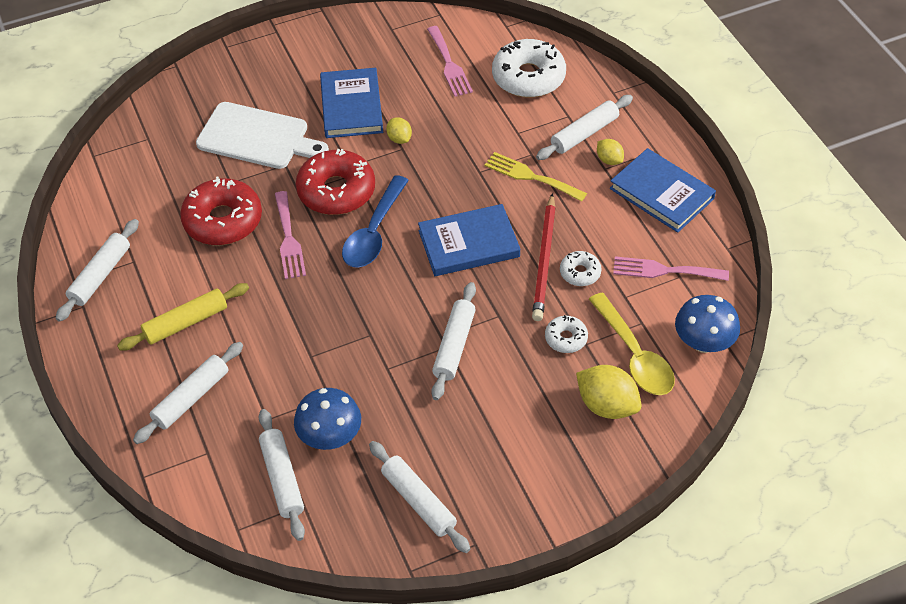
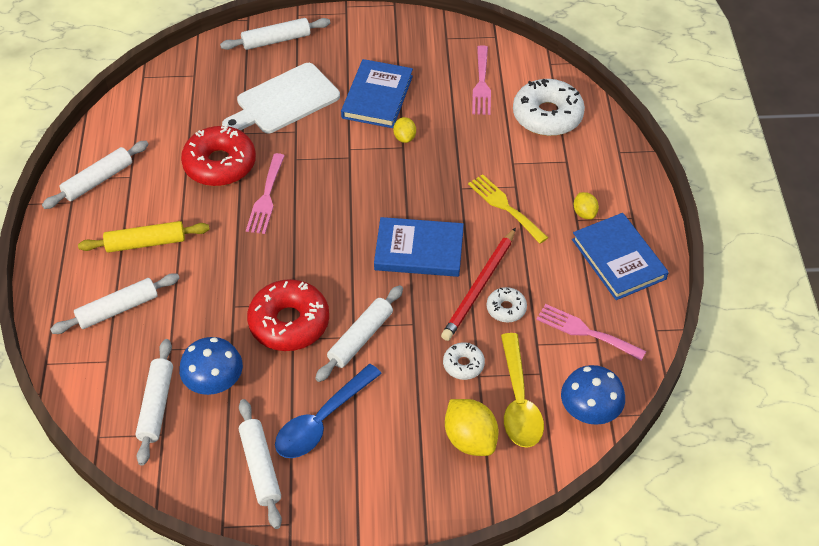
camera: 20 degrees right, 0 degrees up
(257, 137) = (284, 100): white cutting board -> white cutting board turned 105 degrees clockwise
(336, 191) = (327, 168): red donut -> red donut (289, 323)
(374, 232) = (341, 214): blue spoon -> blue spoon (322, 421)
(584, 134) = (573, 182): white rolling pin -> white rolling pin (276, 40)

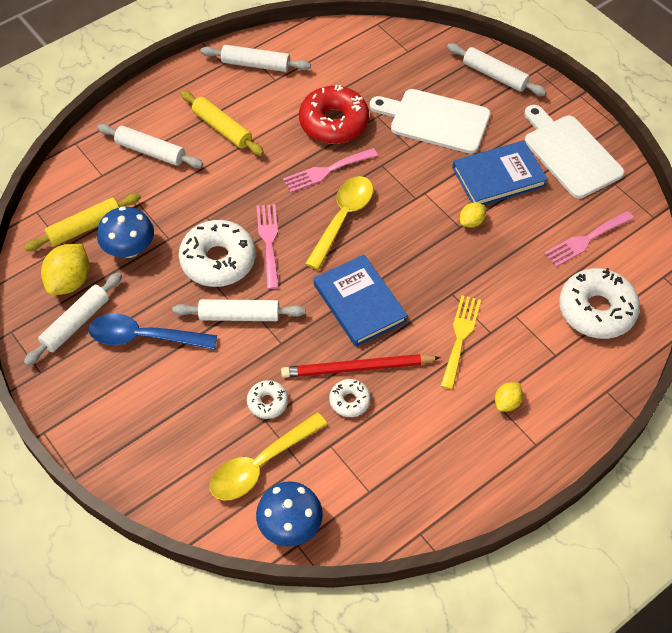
camera: 55 degrees right, 5 degrees up
(156, 405) = (85, 227): white rolling pin -> yellow rolling pin
(289, 323) = (218, 260): red donut -> white donut
(325, 214) = (343, 218): none -> yellow spoon
(395, 44) = (570, 153): none -> white cutting board
(470, 439) = (198, 449): yellow lemon -> yellow lemon (70, 281)
(585, 332) = (373, 476): pink fork -> pink fork (269, 242)
(618, 259) = (476, 459): blue book -> none

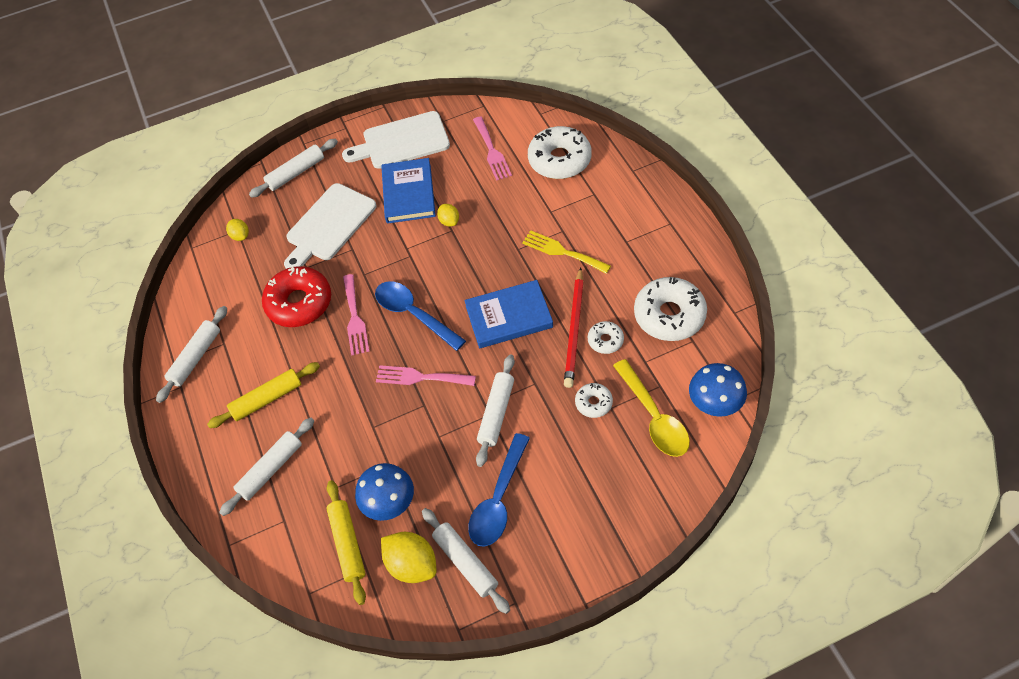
camera: 70 degrees left, 0 degrees up
(218, 260) = (428, 423): white donut -> white donut (669, 315)
(343, 218) = (413, 314): yellow spoon -> blue spoon
(507, 403) = (630, 233): yellow lemon -> yellow lemon (240, 236)

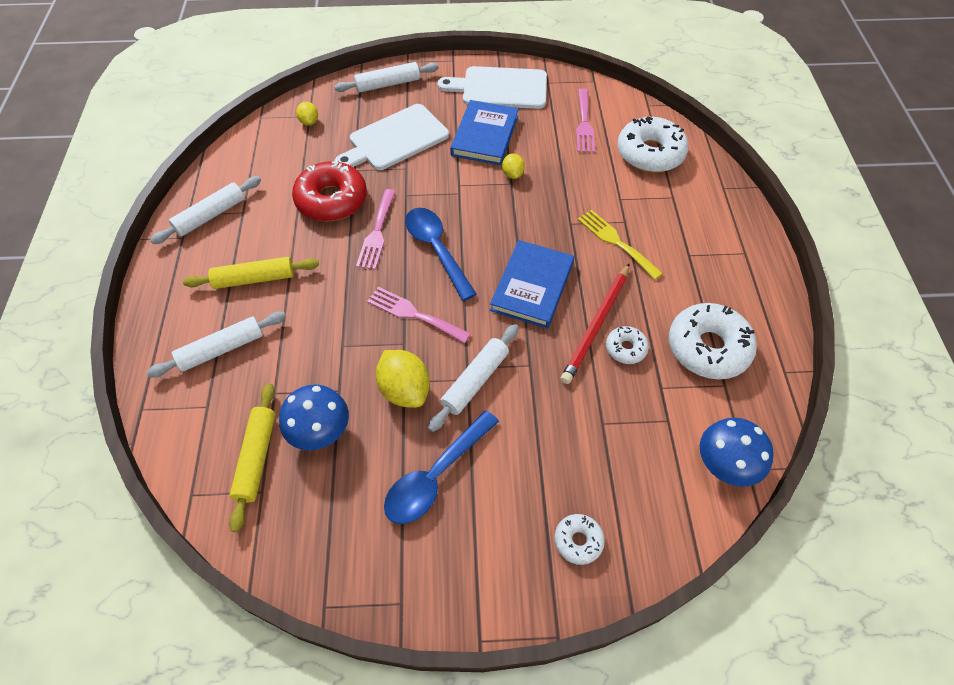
camera: 15 degrees right, 0 degrees up
(412, 564) = (311, 509): yellow lemon -> yellow lemon (405, 390)
(465, 562) = (368, 532): white rolling pin -> none
(509, 316) = (532, 286): blue book -> blue book turned 75 degrees counterclockwise
(593, 403) = (585, 411): white donut -> white donut (578, 541)
(654, 417) = (648, 453): yellow spoon -> none

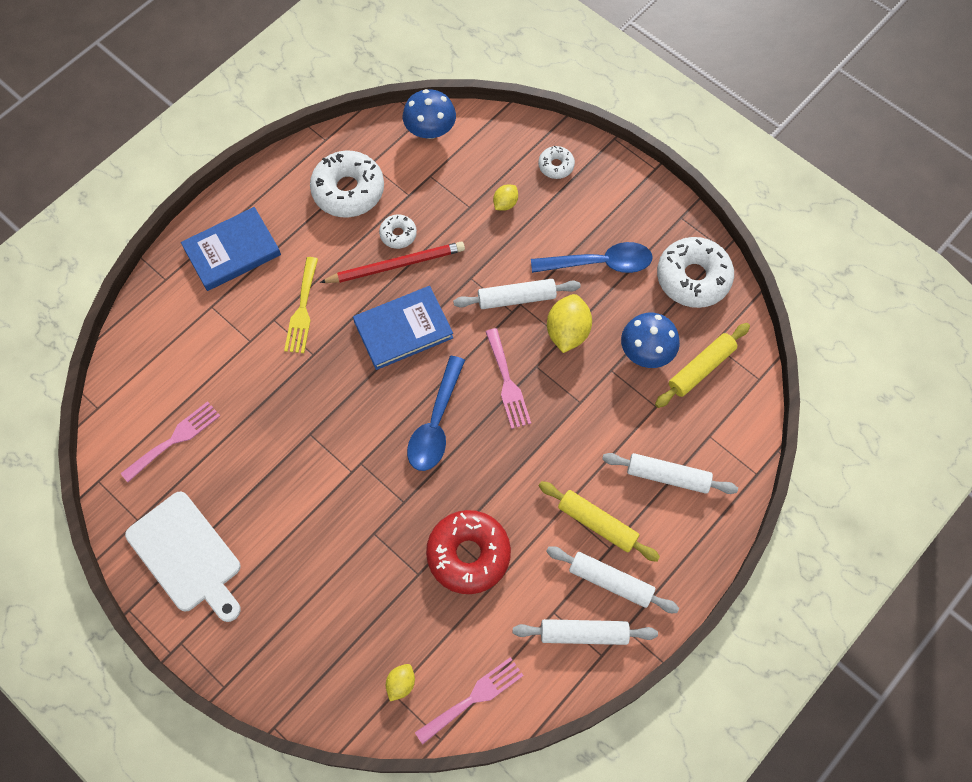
camera: 135 degrees left, 10 degrees up
(377, 233) = (464, 482): pink fork -> pink fork (473, 698)
(388, 84) = (278, 668): white rolling pin -> white rolling pin (610, 582)
(395, 139) = (348, 579): white cutting board -> none
(485, 136) = (269, 507): blue book -> blue book (232, 251)
(512, 174) = (297, 442): yellow lemon -> yellow lemon (505, 203)
(650, 153) = (169, 359): white donut -> white donut (693, 278)

